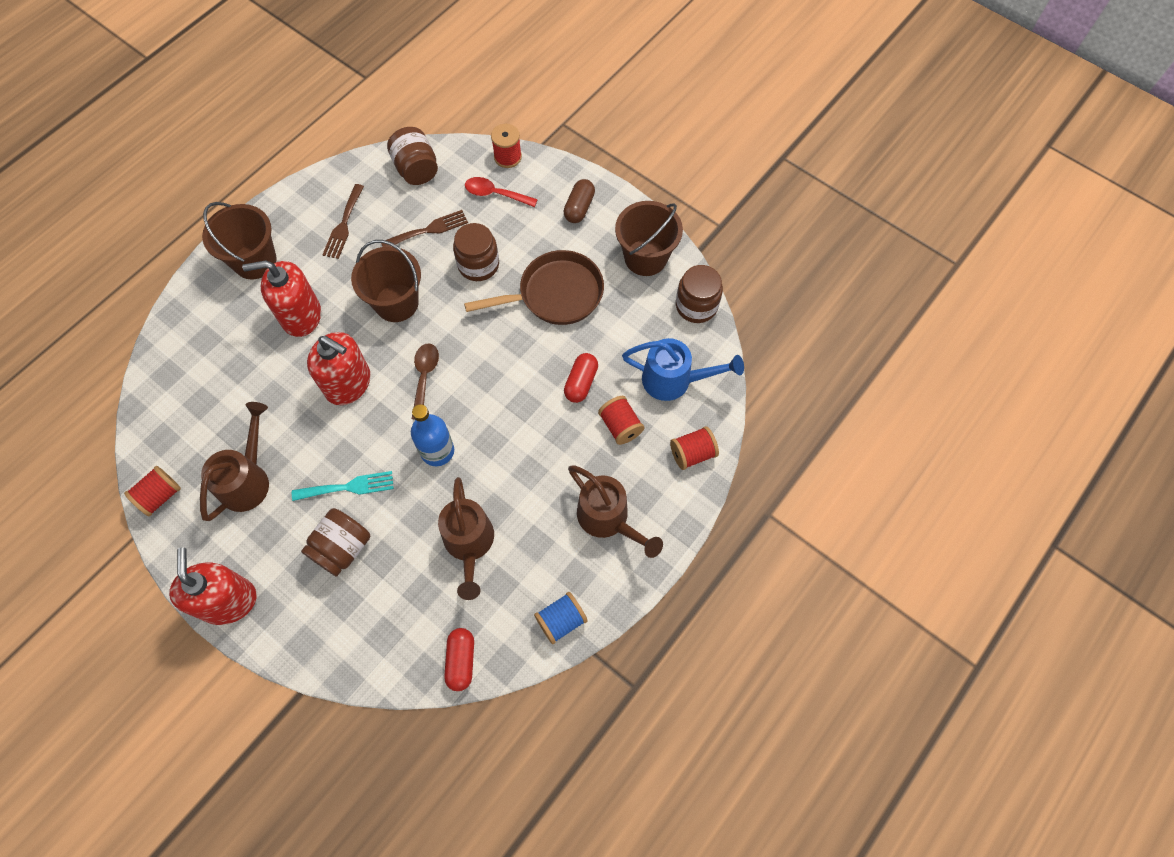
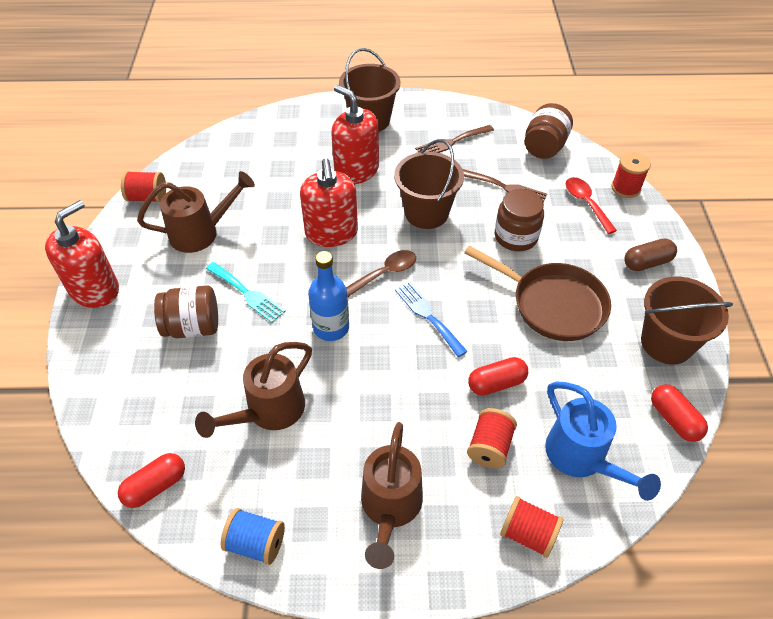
camera: 50 degrees right, 15 degrees down
(489, 379) = (428, 315): none -> blue fork
(696, 306) = (674, 419): brown jar -> red capsule

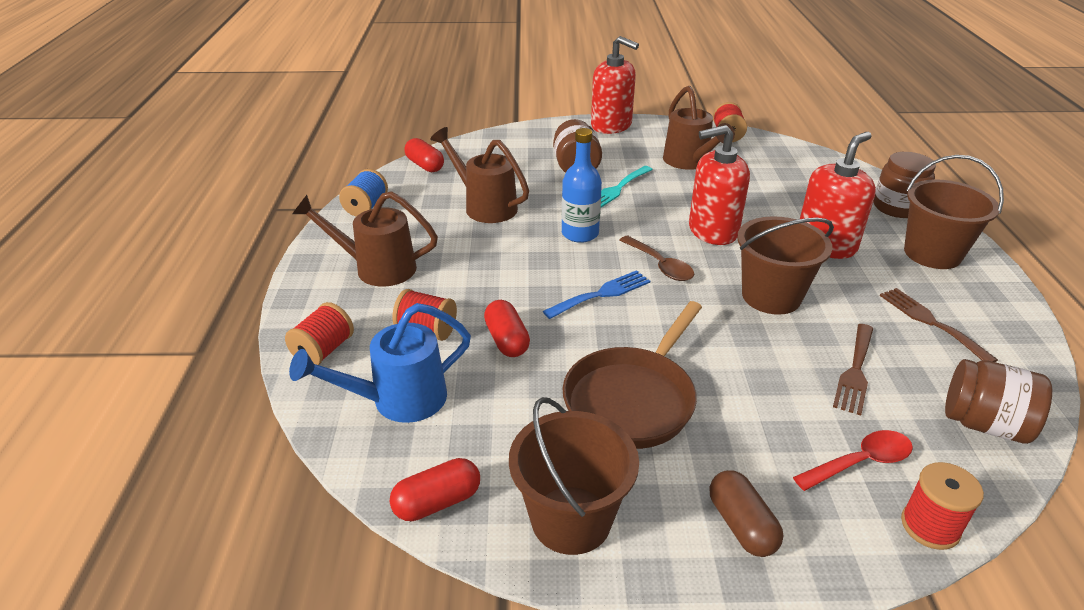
camera: 90 degrees right, 15 degrees down
(516, 236) = (753, 374): brown jar -> brown jar (897, 207)

